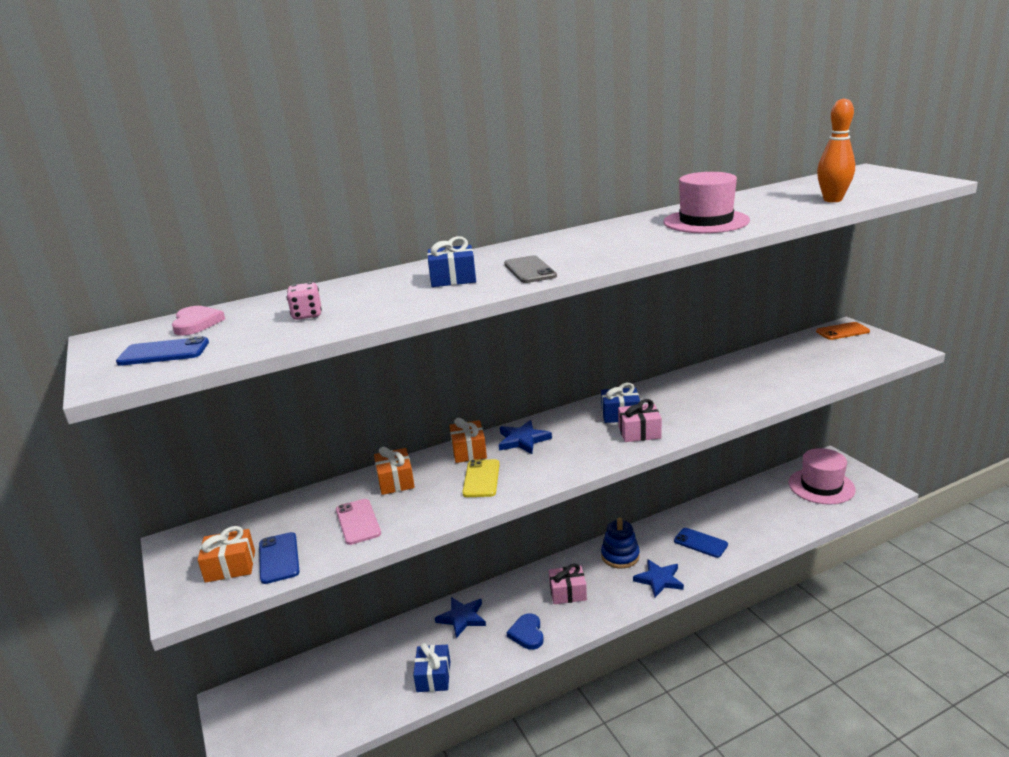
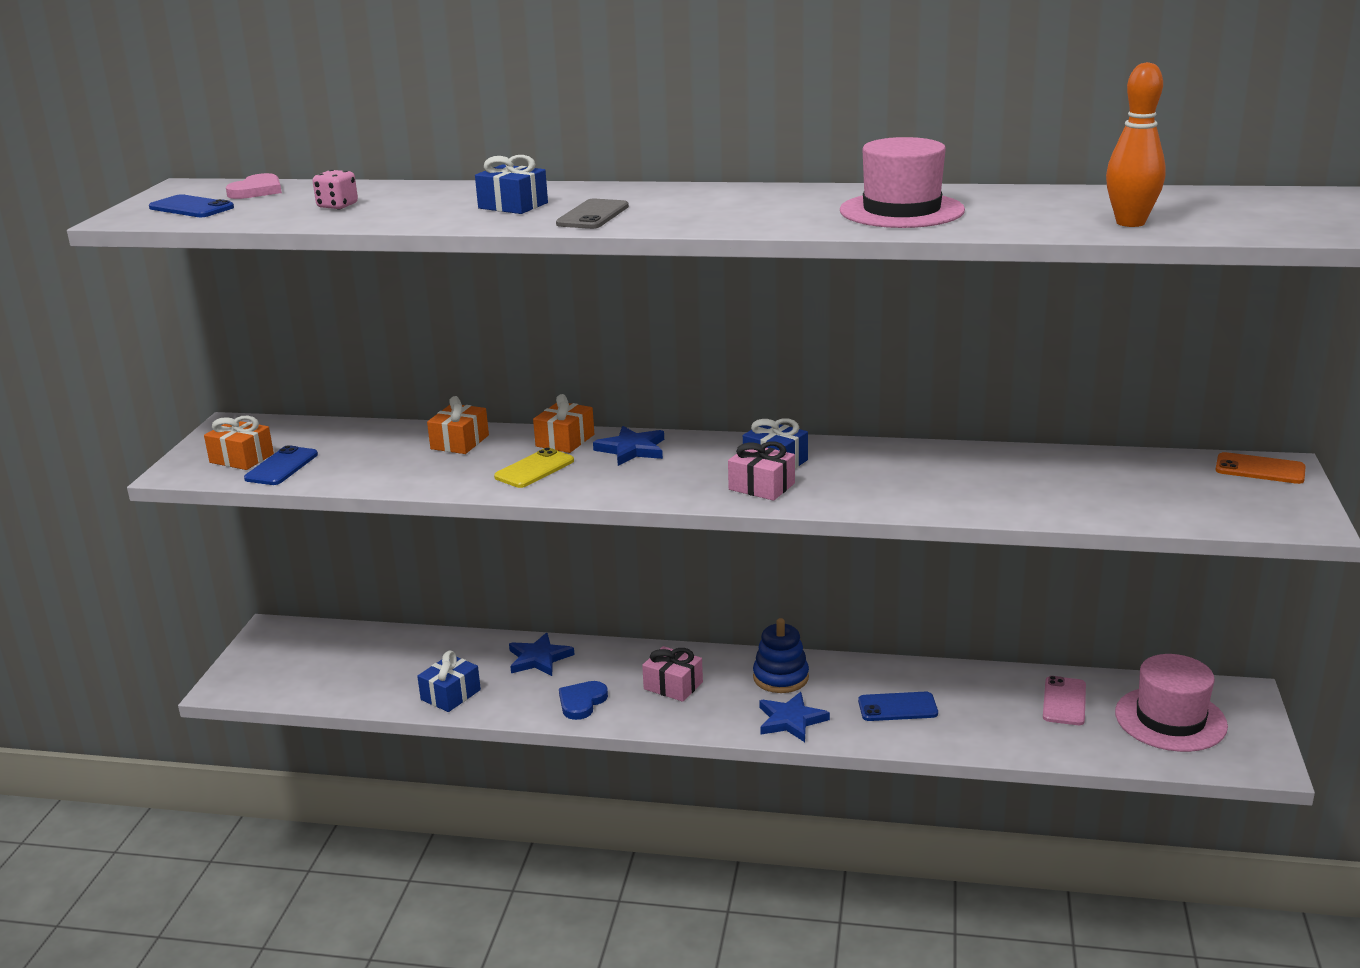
camera: 35 degrees right, 0 degrees up
(358, 522) = (378, 463): pink phone -> pink phone (1064, 701)
(700, 543) = (897, 707): blue phone -> blue phone turned 75 degrees counterclockwise

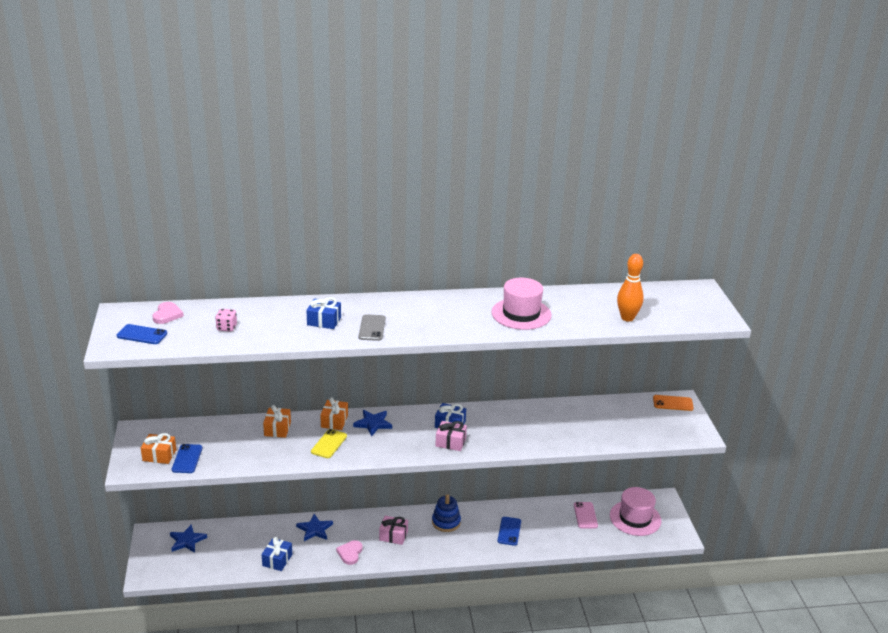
camera: 20 degrees left, 5 degrees up
(582, 702) = (350, 553): blue heart -> pink heart
(791, 720) = (460, 547): blue star -> blue star (187, 541)
(897, 707) = (509, 531): blue phone -> blue phone turned 60 degrees counterclockwise

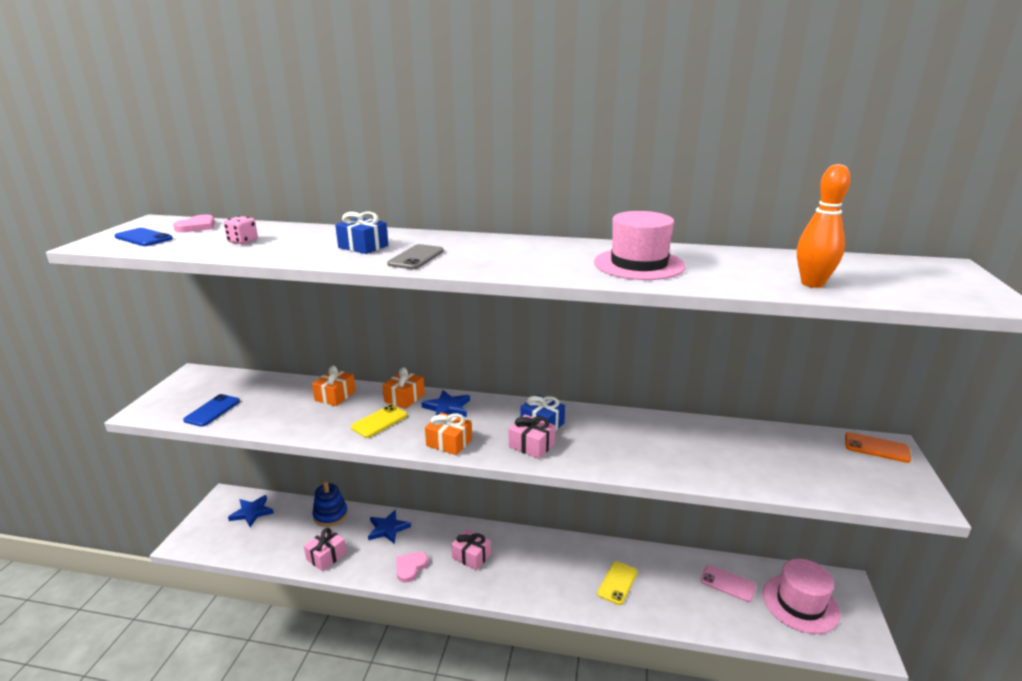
camera: 20 degrees right, 5 degrees down
(159, 455) = (188, 402): orange gift -> orange gift (449, 443)
(277, 560) = (326, 556): blue gift -> pink gift
(446, 522) = (541, 553): blue stacking toy -> blue stacking toy (330, 515)
(509, 531) = (617, 583): blue phone -> yellow phone
(585, 515) = (728, 583): pink phone -> pink phone turned 75 degrees counterclockwise

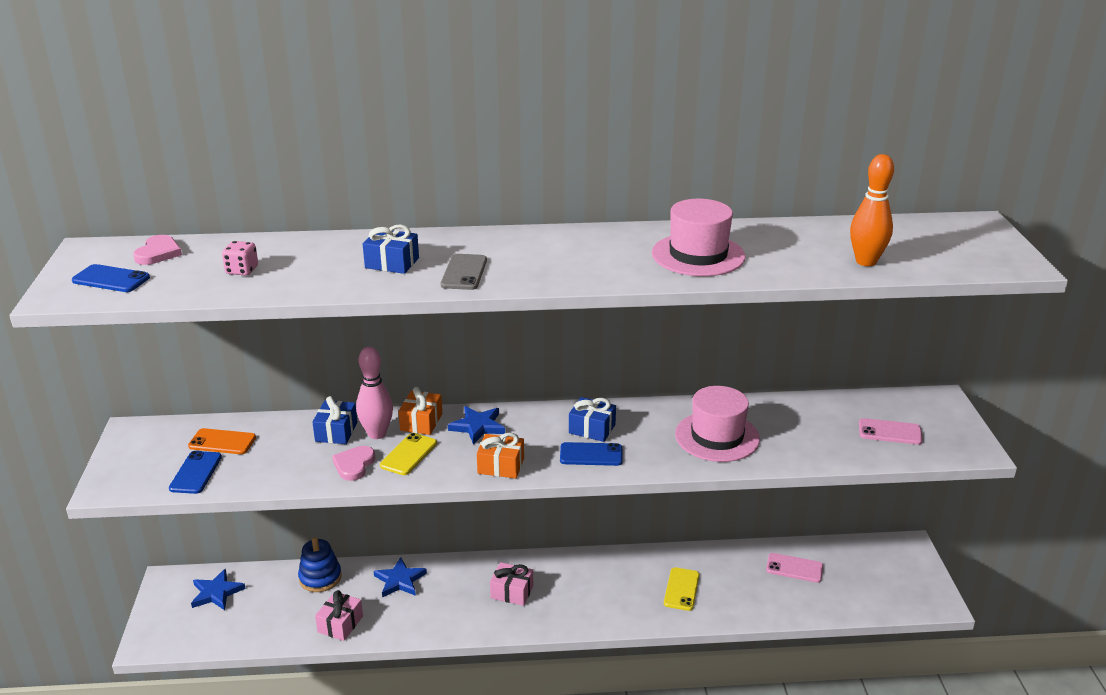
camera: 15 degrees left, 5 degrees up
(335, 396) = (336, 432): orange gift -> blue gift
(365, 402) = (377, 434): none -> pink bowling pin
(410, 567) = (446, 617): pink heart -> pink heart (354, 465)
(531, 445) = (591, 455): pink gift -> blue phone
(800, 603) = (868, 574): pink hat -> pink hat (717, 437)
(830, 469) = (890, 432): none -> pink phone
(876, 448) = (929, 403): orange phone -> orange phone (222, 442)

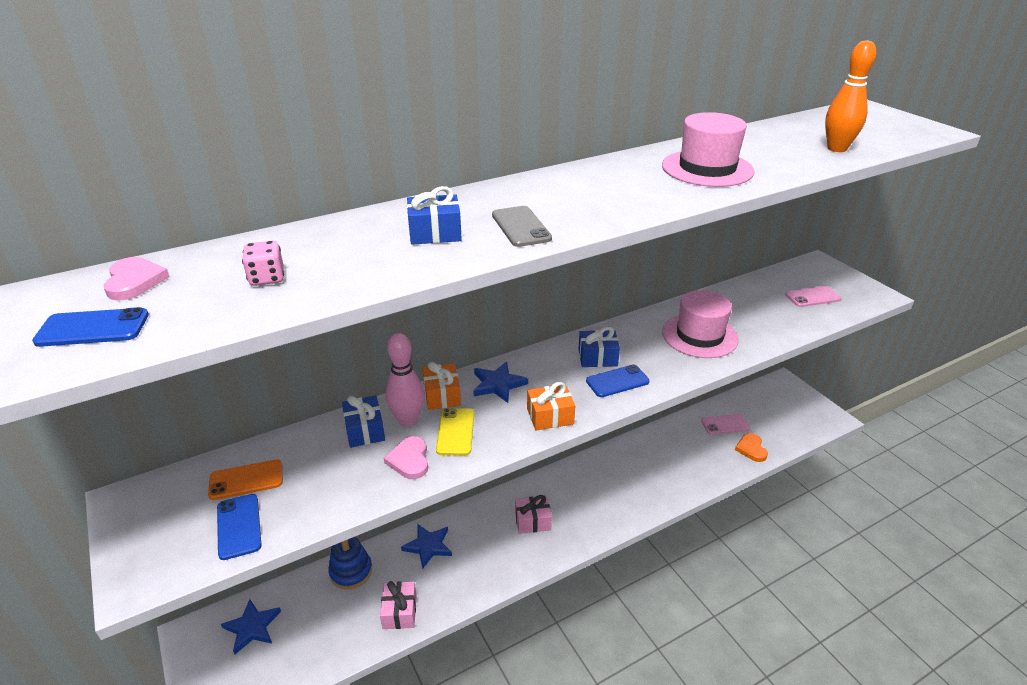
camera: 25 degrees left, 5 degrees up
(681, 589) = (661, 470): yellow phone -> none
(804, 602) = (751, 449): none -> orange heart

